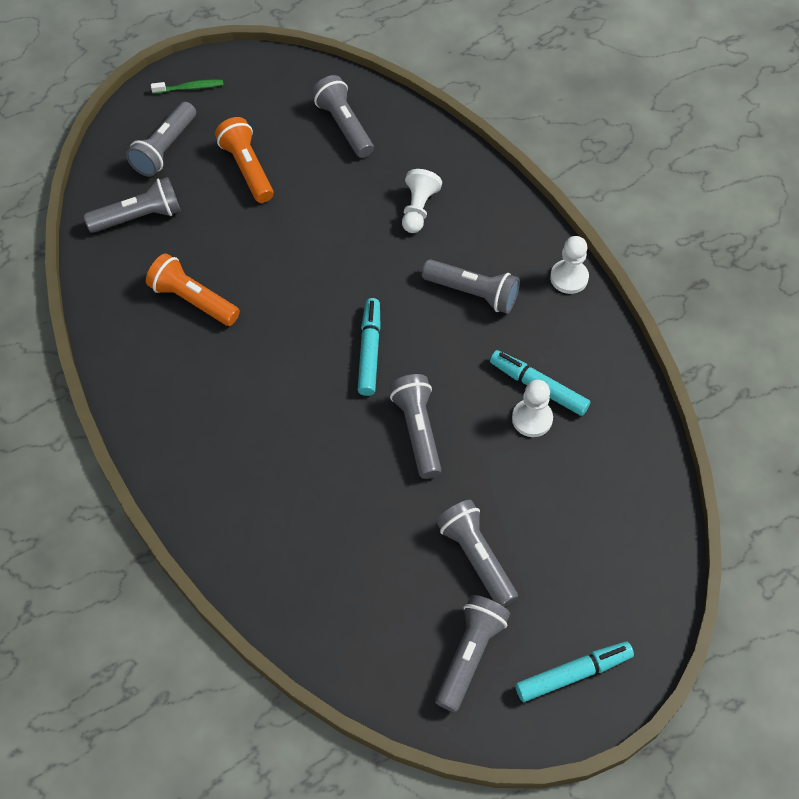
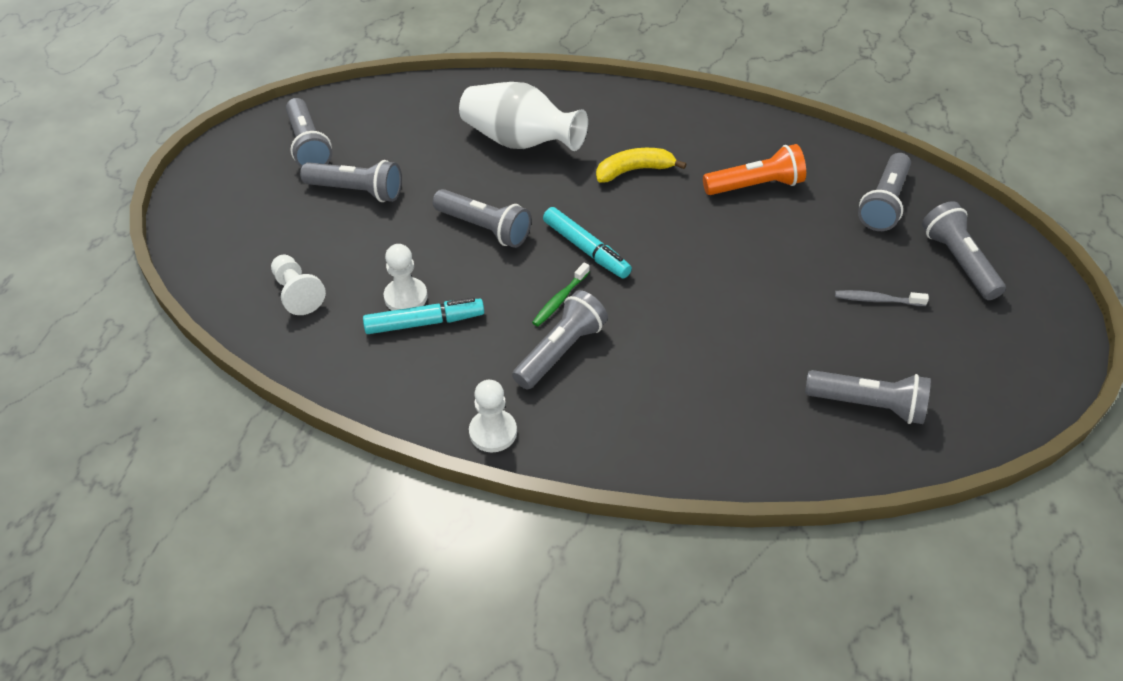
camera: 135 degrees right, 10 degrees down
(190, 88) = (1036, 325): green toothbrush -> green toothbrush (559, 300)
(247, 169) = (877, 300): orange flashlight -> grey toothbrush
(253, 387) = (634, 170): none -> yellow banana
(297, 494) = (520, 141): none -> white vase
(418, 209) = (697, 384): white pawn -> white pawn (297, 293)
(473, 293) = (561, 351): grey flashlight -> grey flashlight turned 150 degrees clockwise
(572, 674) = (227, 179): turquoise marker -> none

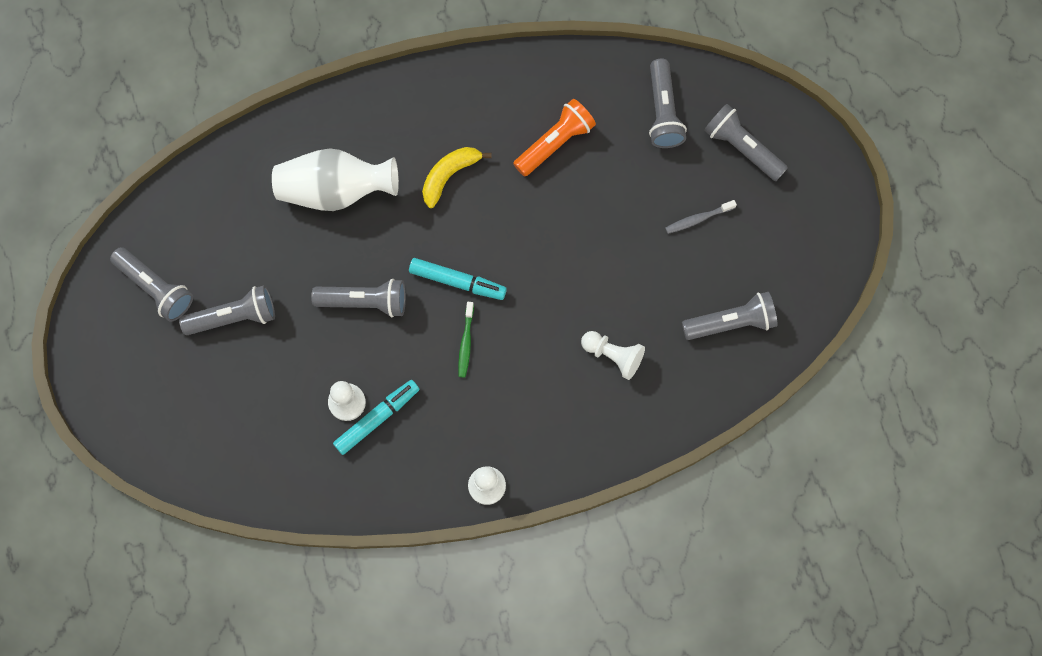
camera: 30 degrees left, 25 degrees up
(297, 293) = (260, 444): white pawn -> white pawn (613, 356)
(561, 351) = (494, 390): grey flashlight -> none

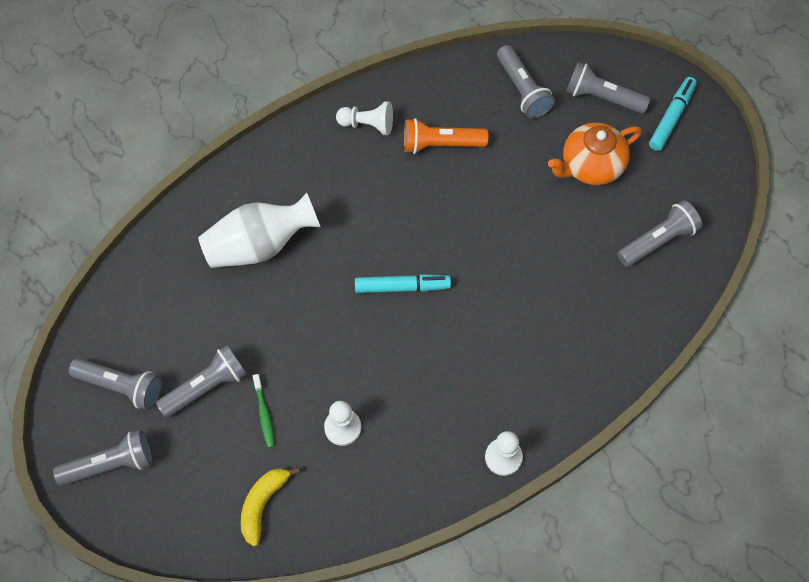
camera: 20 degrees left, 10 degrees down
(364, 302) = (324, 333): grey flashlight -> grey flashlight (110, 465)
(376, 419) = (376, 433): turquoise marker -> turquoise marker (671, 118)
(449, 175) = (358, 200): yellow banana -> yellow banana (263, 505)
(466, 343) = (431, 337): green toothbrush -> green toothbrush (264, 414)
(555, 143) = (441, 144): orange flashlight -> orange flashlight turned 120 degrees counterclockwise
(613, 356) = (568, 303): white pawn -> white pawn (368, 124)
(698, 219) = (591, 166): grey toothbrush -> orange teapot

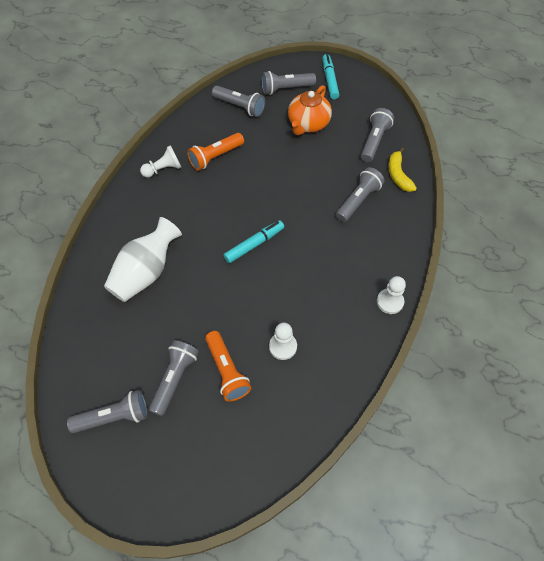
camera: 35 degrees left, 5 degrees down
(110, 465) = (144, 475): grey flashlight -> grey flashlight (358, 200)
(263, 505) = (269, 428): yellow banana -> yellow banana (398, 175)
(264, 414) = (226, 371): green toothbrush -> orange flashlight

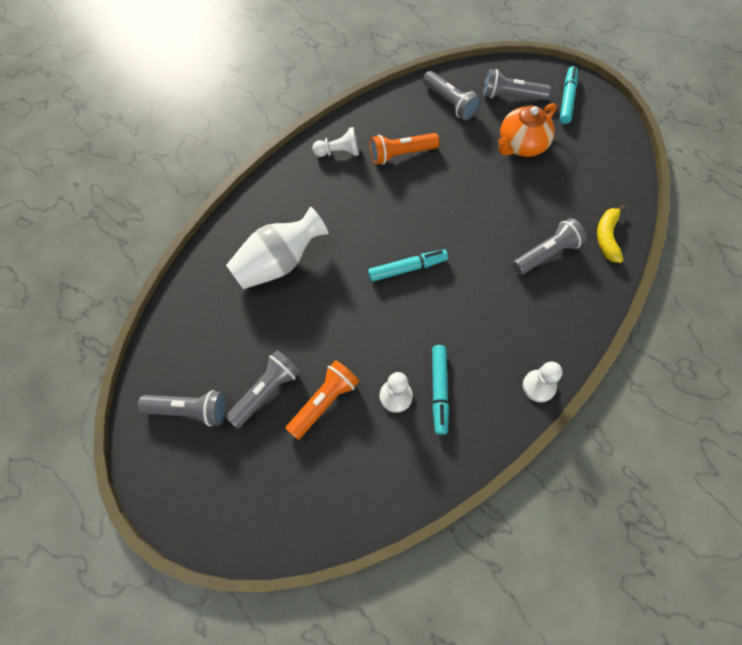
camera: 20 degrees right, 5 degrees up
(226, 371) = (324, 402): orange flashlight -> orange flashlight turned 135 degrees counterclockwise
(315, 330) = (439, 390): none -> turquoise marker
(374, 141) = (593, 188): grey flashlight -> none

